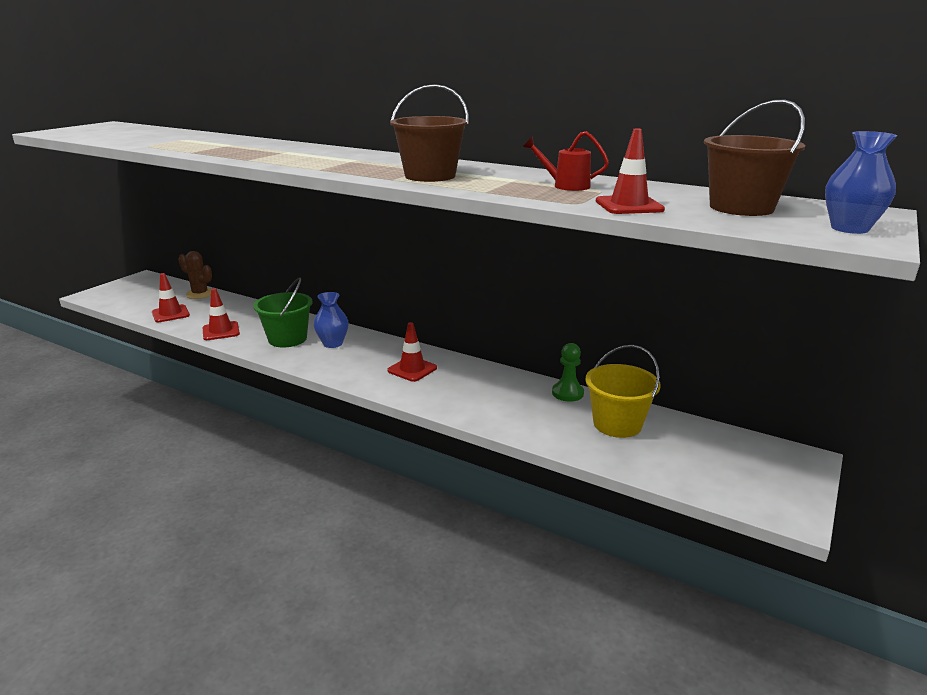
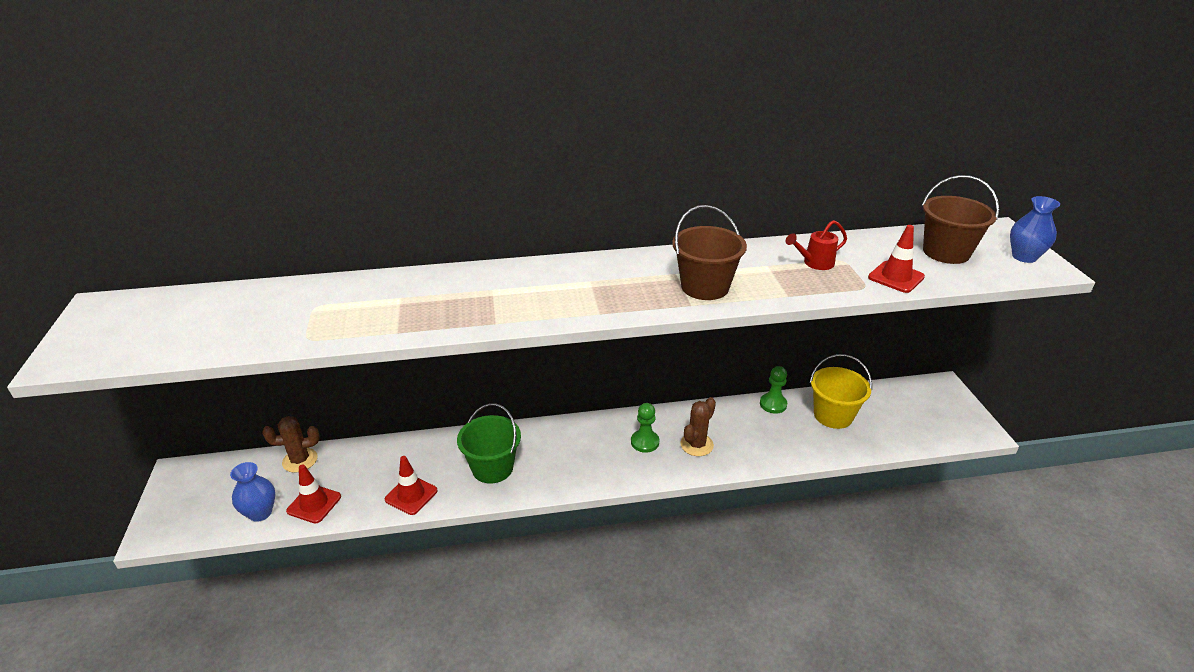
camera: 40 degrees left, 10 degrees up
(333, 343) = (541, 450): blue vase -> blue vase (260, 513)
(412, 369) = (645, 442): red traffic cone -> green pawn
(450, 388) = (696, 445): none -> brown cactus

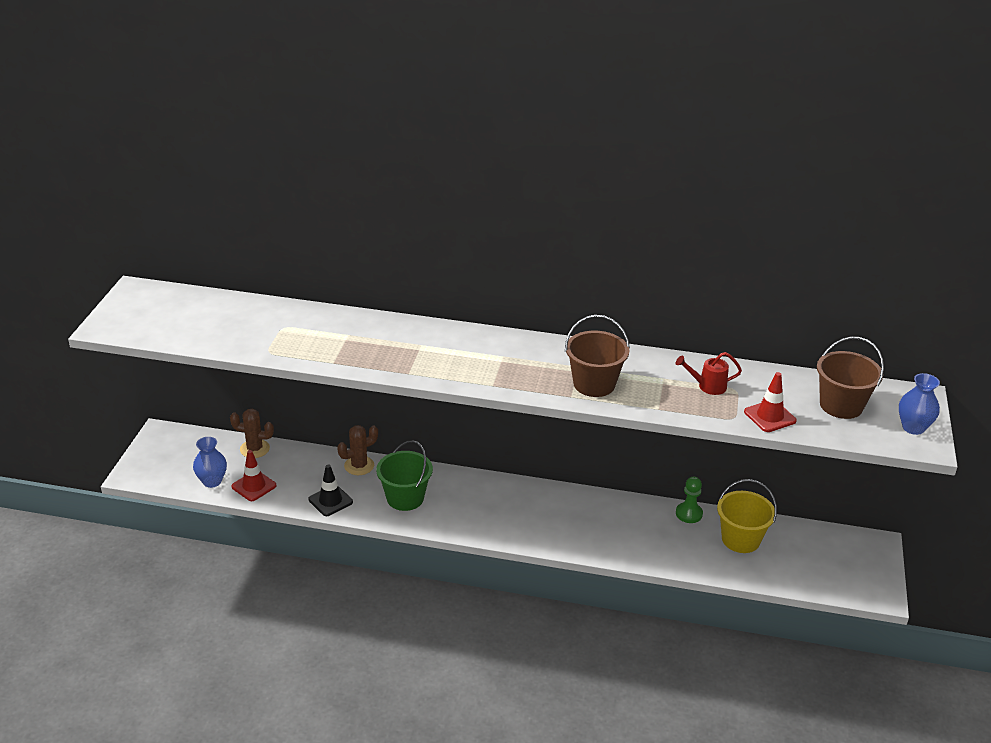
camera: 20 degrees right, 0 degrees up
(411, 495) = (330, 501): red traffic cone -> black traffic cone
(645, 442) = (547, 513): green pawn -> none
(696, 445) = (592, 528): brown cactus -> brown cactus (359, 466)

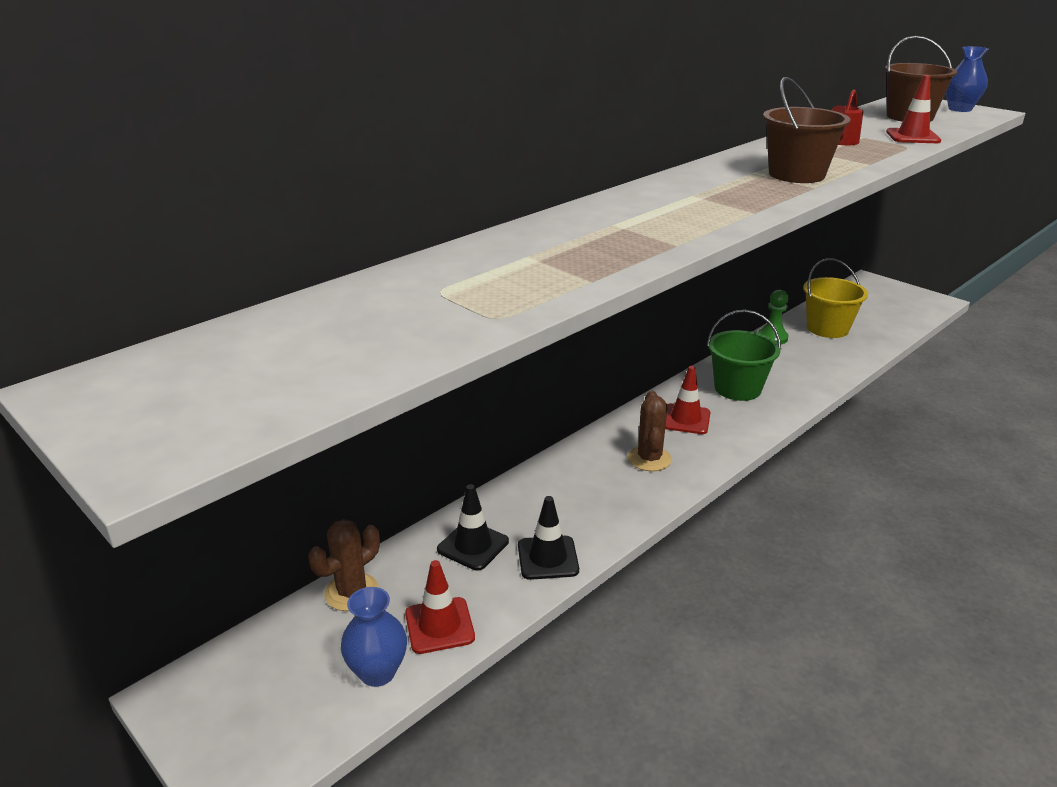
camera: 55 degrees left, 5 degrees down
(319, 471) = (473, 545): none -> black traffic cone
(359, 466) = (498, 506): brown cactus -> brown cactus (649, 459)
(405, 498) = (600, 492): green bucket -> green bucket (737, 388)
(520, 506) = (686, 419): none -> red traffic cone

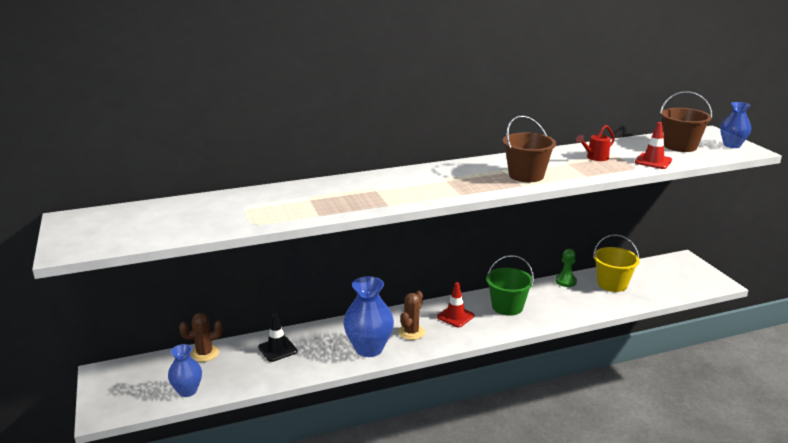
camera: 25 degrees right, 5 degrees down
(439, 625) = (230, 380): red traffic cone -> none
(548, 558) = (308, 366): black traffic cone -> none
(613, 501) = (369, 348): none -> blue vase

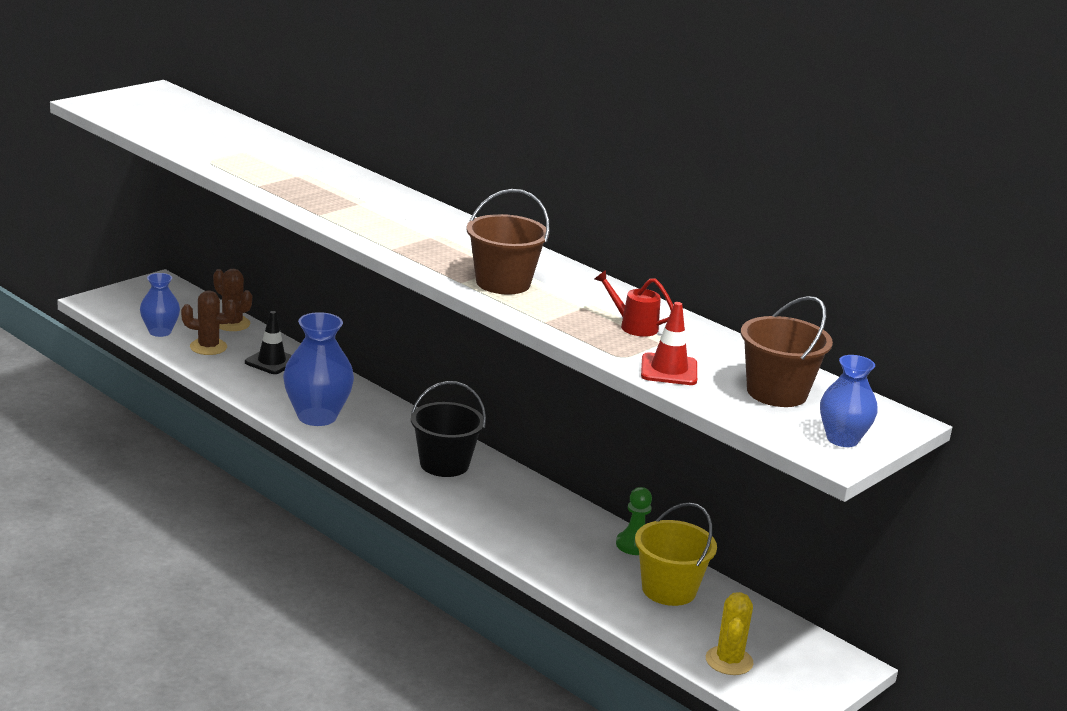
camera: 60 degrees right, 0 degrees up
(411, 332) = (377, 438): brown cactus -> brown cactus (208, 347)
(455, 316) = (444, 464): red traffic cone -> black bucket
(507, 307) = (507, 501): green bucket -> none
(679, 286) = (729, 661): none -> yellow cactus

